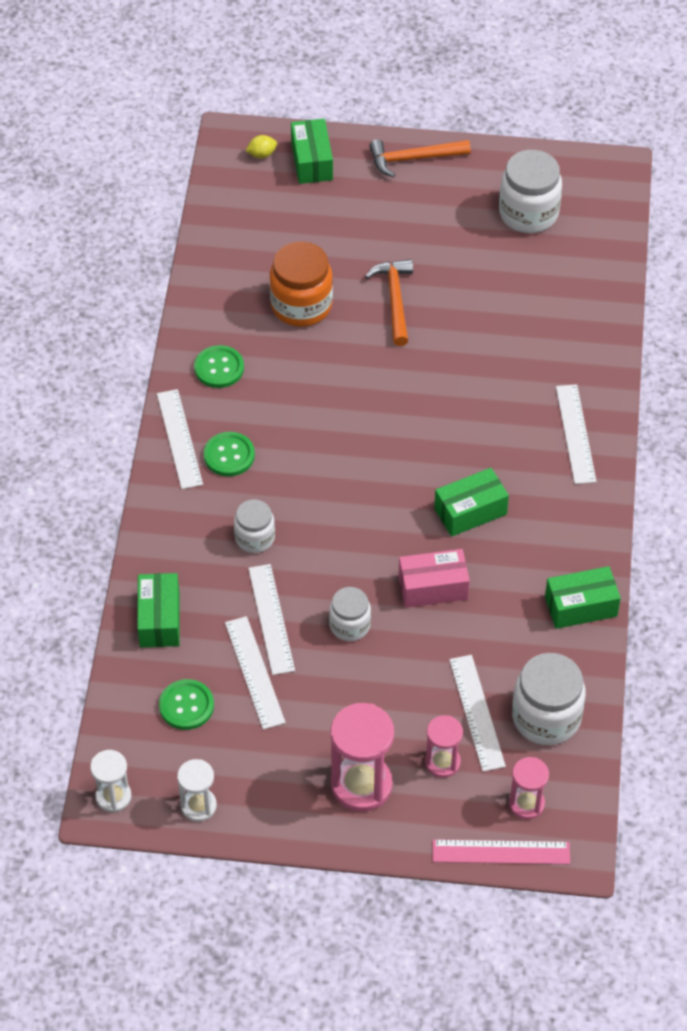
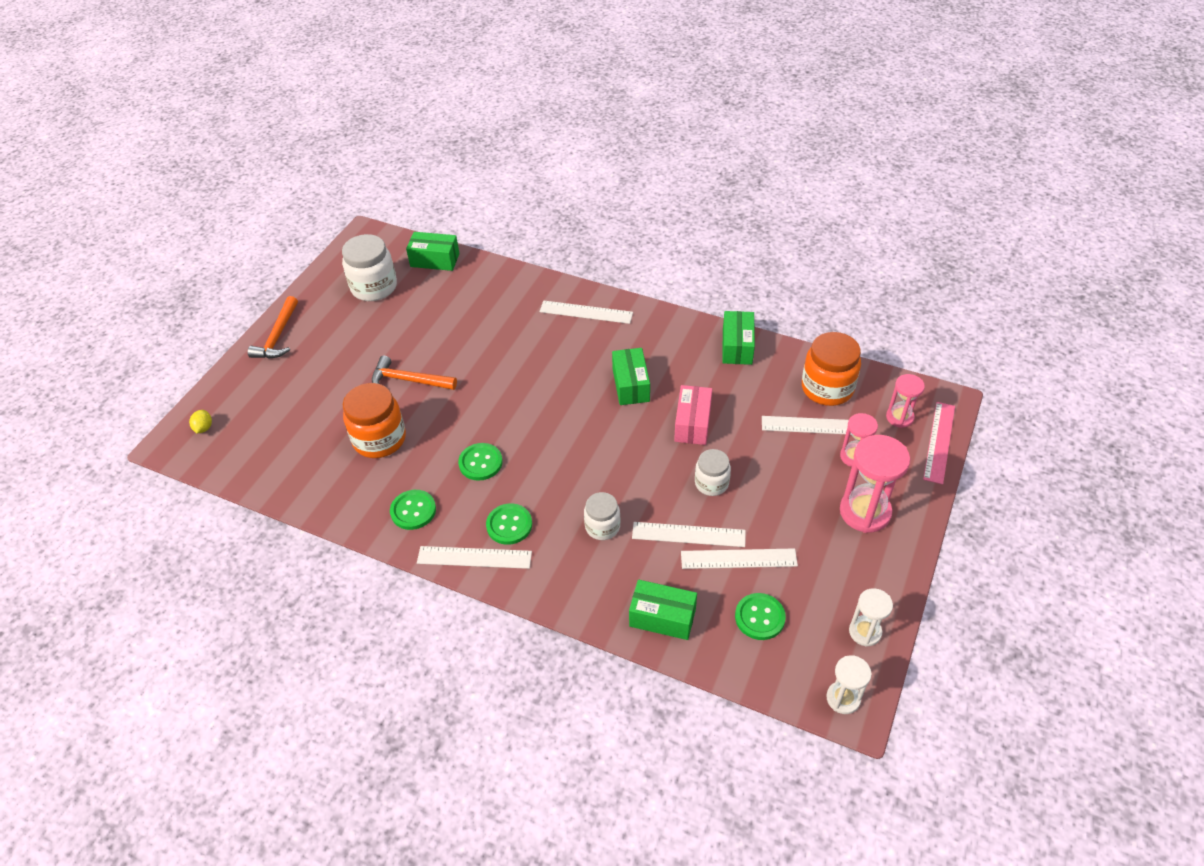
camera: 70 degrees left, 5 degrees down
(302, 404) = (480, 463): none -> green button
(312, 161) = (235, 397): green box -> green box (435, 260)
(546, 717) = (827, 388): white jar -> orange jar

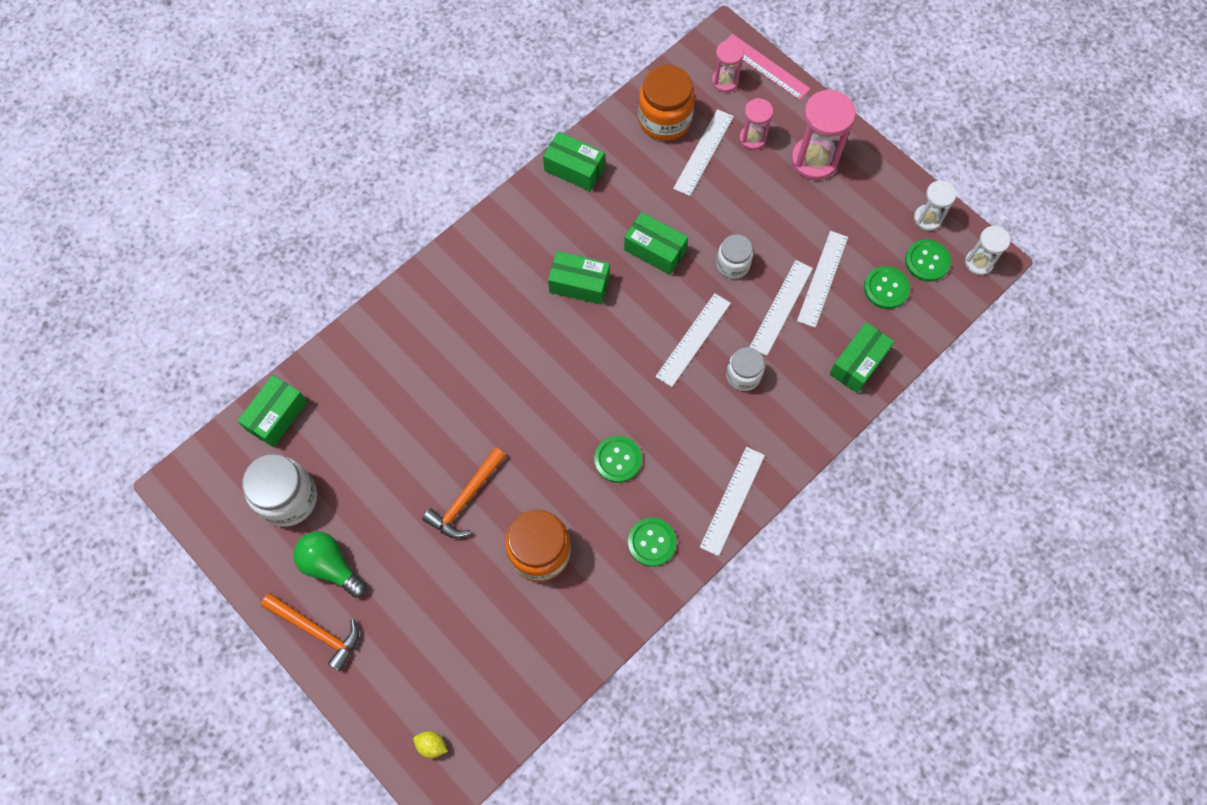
camera: 70 degrees left, 20 degrees up
(329, 326) = (331, 566): none -> green light bulb
(509, 525) = (707, 457): green button -> green button (927, 261)
(586, 312) = (452, 286): white ruler -> white ruler (693, 339)
(692, 423) = (655, 250): pink box -> green box

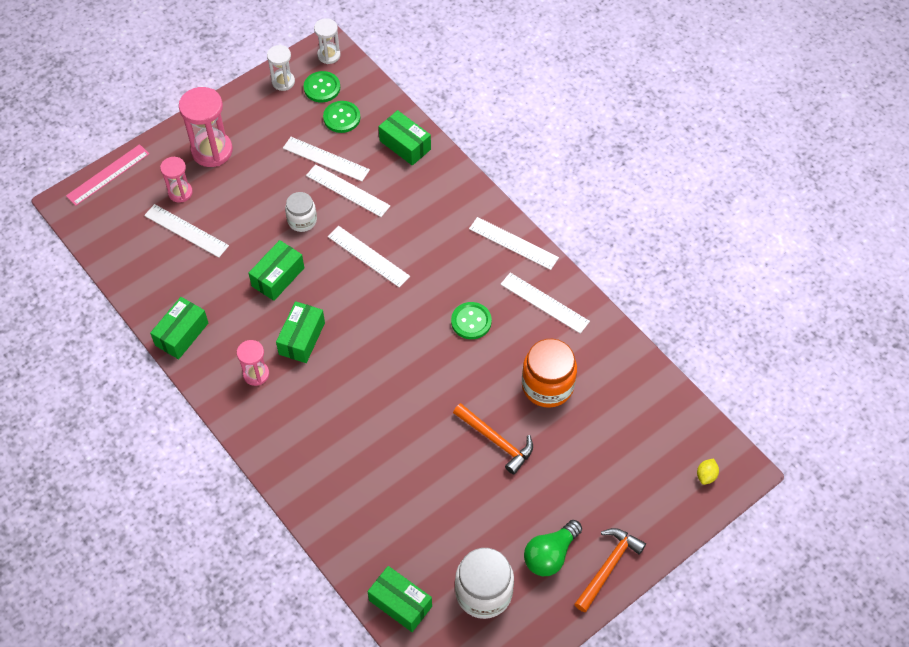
camera: 85 degrees left, 10 degrees down
(652, 542) = (544, 303): green button -> white ruler
(664, 120) = (145, 257): orange jar -> none
(725, 81) = (115, 207): pink hourglass -> pink hourglass (256, 374)
(743, 375) = (406, 224): white jar -> none

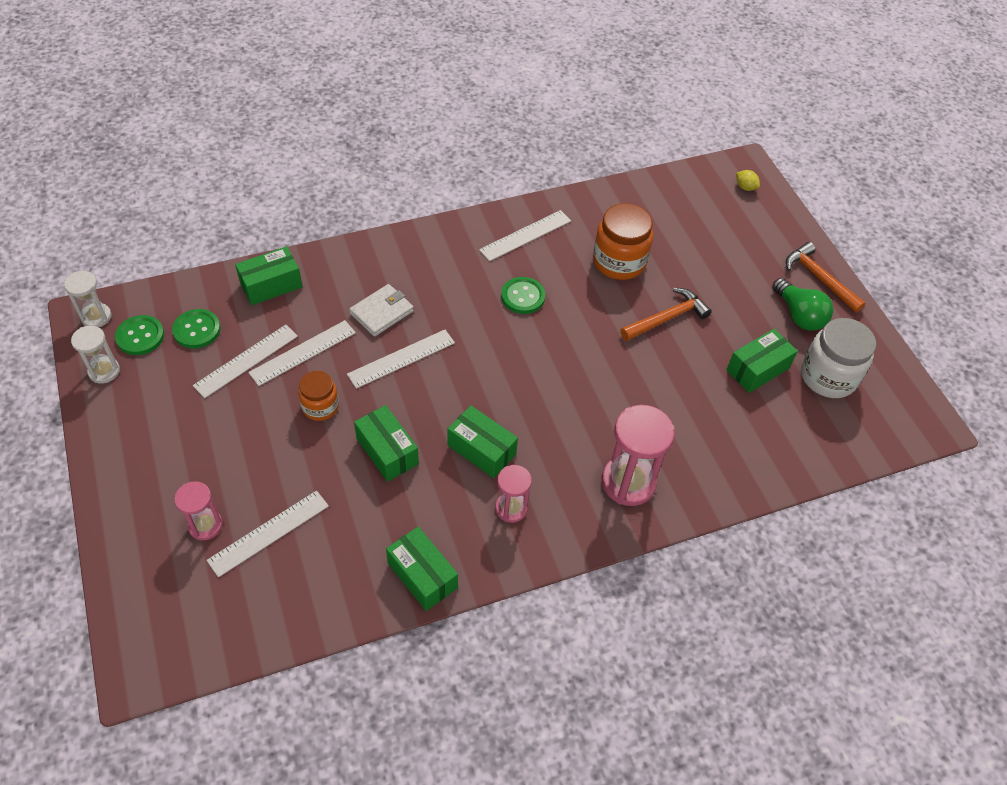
camera: 75 degrees left, 5 degrees down
(108, 175) = (123, 608): pink ruler -> none
(212, 151) = (161, 473): pink hourglass -> pink hourglass (628, 482)
(302, 220) = (320, 406): white jar -> orange jar
(400, 603) = (828, 448): green box -> green box (757, 369)
(409, 227) = (382, 312): none -> white wallet
(513, 243) = (445, 237): white ruler -> none

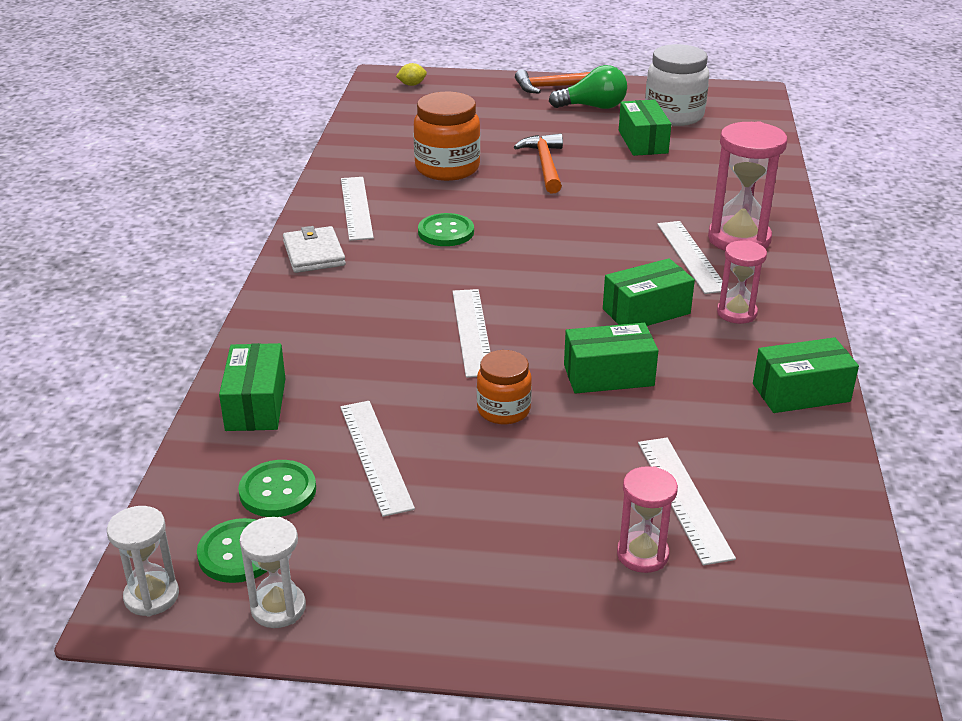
camera: 60 degrees left, 20 degrees down
(303, 352) = (401, 404): white ruler -> white ruler (691, 256)
(382, 312) = (386, 328): white wallet -> white wallet (314, 253)

